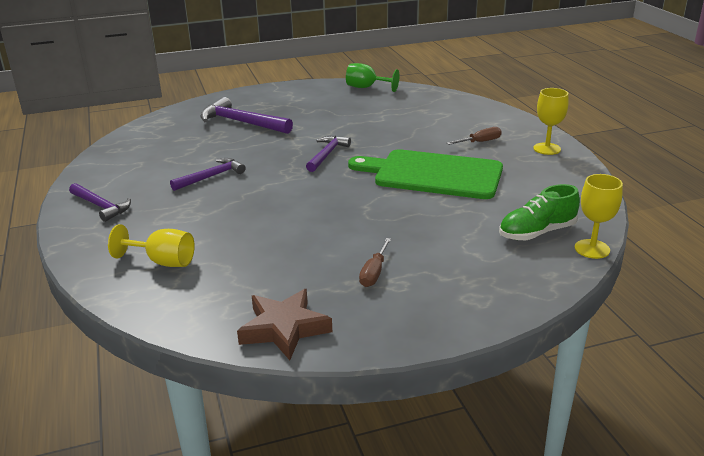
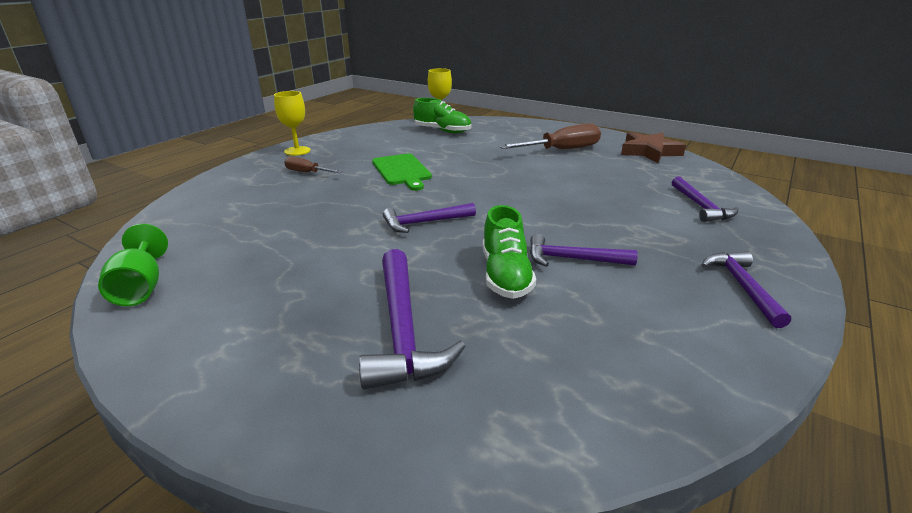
camera: 130 degrees left, 0 degrees up
(163, 262) = (701, 206): yellow goblet -> purple hammer
(234, 154) = (505, 275): none -> green shoe
(374, 272) = (561, 150): brown screwdriver -> brown screwdriver, size x1.82
(433, 174) = (402, 171): green cutting board -> green cutting board, size x0.60

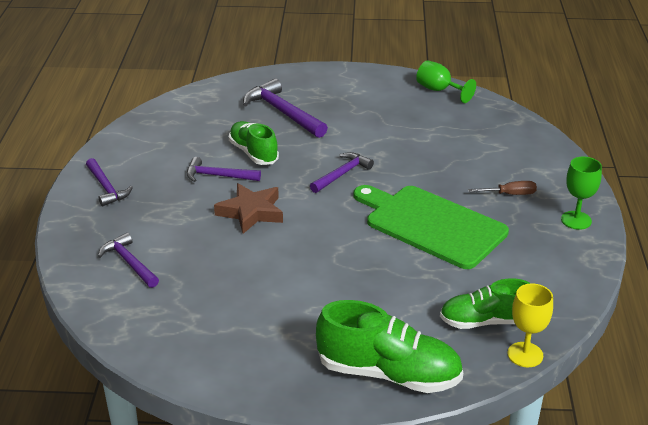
camera: 150 degrees right, 5 degrees up
(297, 151) = (576, 220): yellow goblet -> green goblet
(402, 171) = (431, 225): green cutting board -> green cutting board, size x1.67
(524, 127) = (389, 374): none -> green shoe
(561, 150) = (301, 324): brown screwdriver -> none
(572, 259) = (218, 176): purple hammer -> purple hammer turned 150 degrees counterclockwise
(649, 152) = (192, 358): brown star -> brown star (251, 212)

